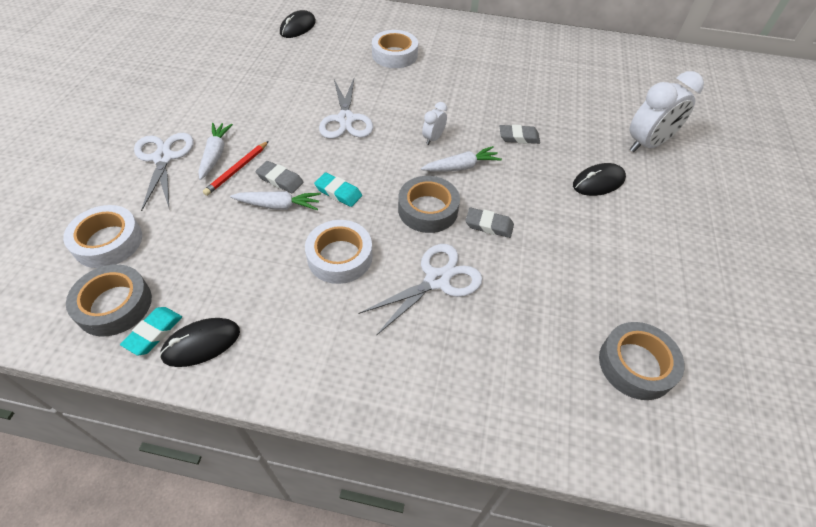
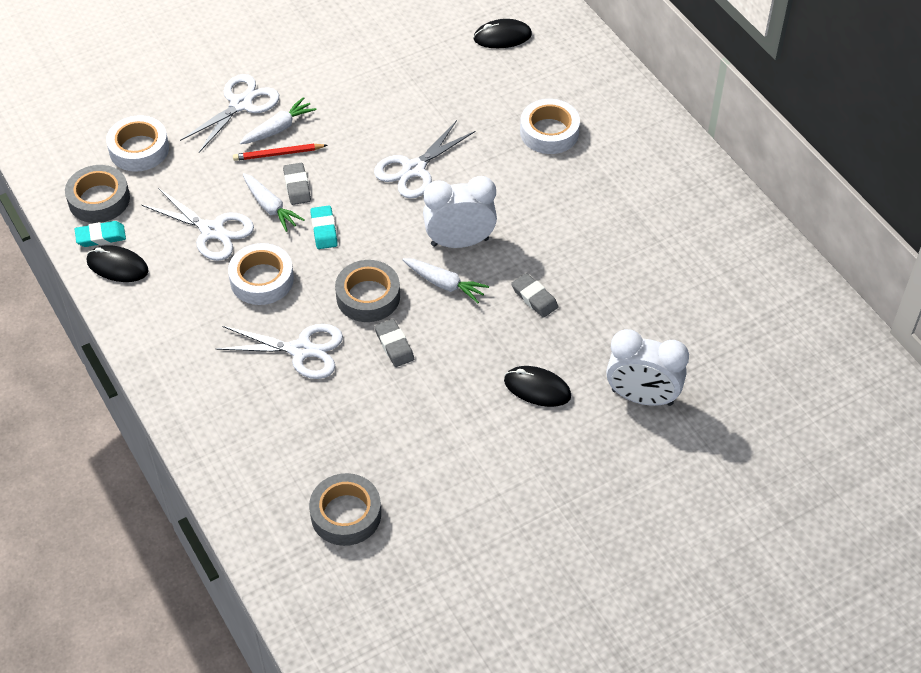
camera: 50 degrees right, 0 degrees up
(253, 253) = (212, 231): none -> white scissors
(433, 138) = (459, 242): white clock -> white clock, size x2.02

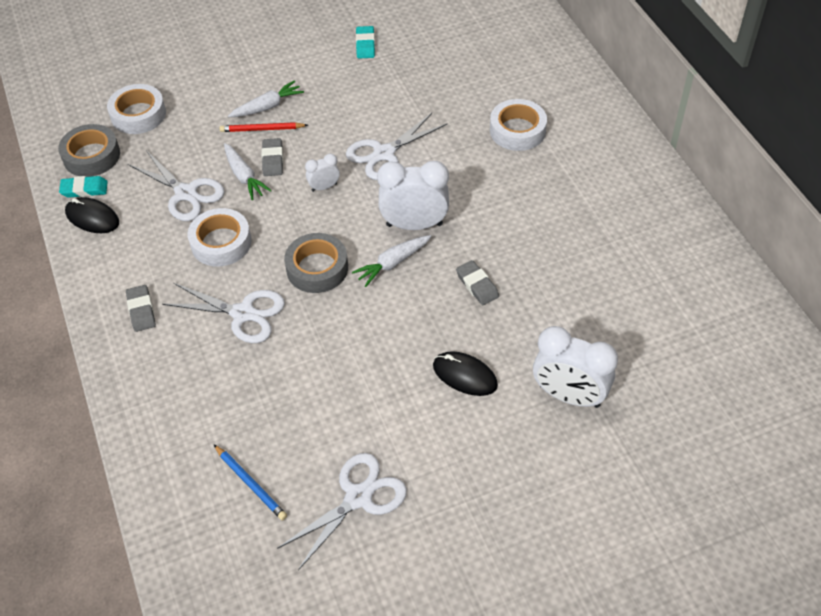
camera: 10 degrees right, 0 degrees up
(241, 104) = (238, 83): white scissors -> white scissors (358, 497)
(324, 230) = (289, 202): turquoise eraser -> turquoise eraser (365, 45)
(346, 514) = (250, 484): grey tape -> blue pencil
(358, 211) = (324, 187): none -> white clock
(394, 345) = (332, 318): grey eraser -> grey eraser (141, 310)
(445, 284) = (392, 263): white carrot -> white carrot turned 105 degrees clockwise
(502, 37) = (488, 42): black mouse -> none

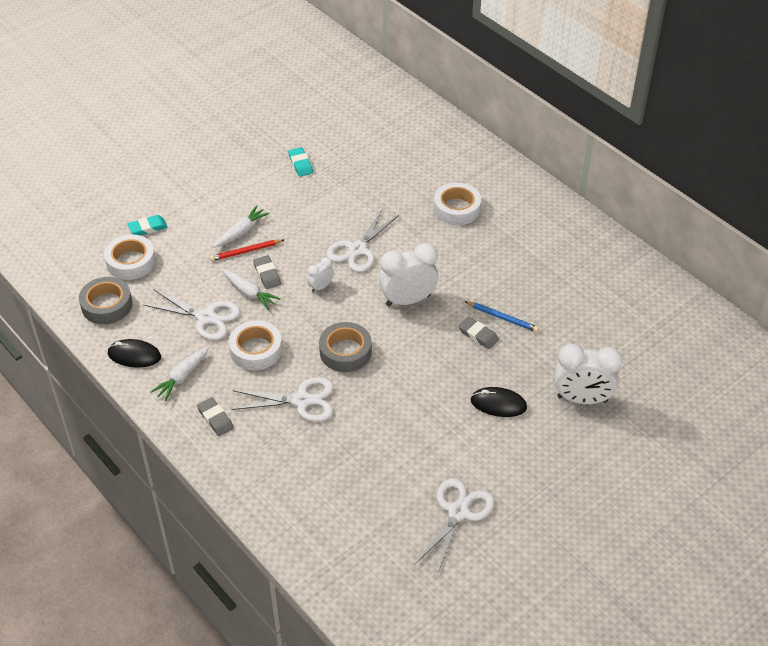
camera: 20 degrees left, 5 degrees down
(84, 189) = (115, 334): turquoise eraser -> turquoise eraser (148, 228)
(250, 484) = (370, 525): blue pencil -> blue pencil (502, 318)
(392, 263) = (404, 334): white carrot -> white carrot (182, 377)

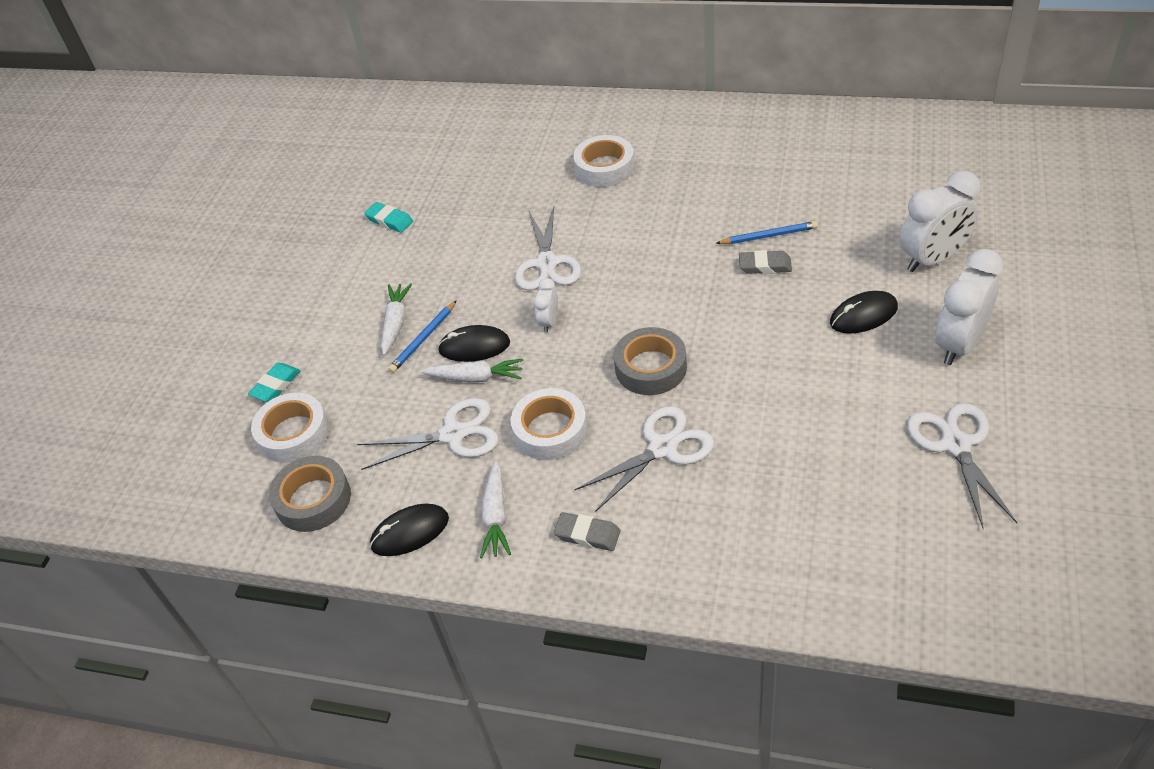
camera: 30 degrees left, 0 degrees up
(246, 251) = (423, 339): red pencil -> blue pencil
(267, 274) = (474, 347): grey eraser -> black mouse
(408, 300) = (656, 278): white clock -> white clock (959, 344)

